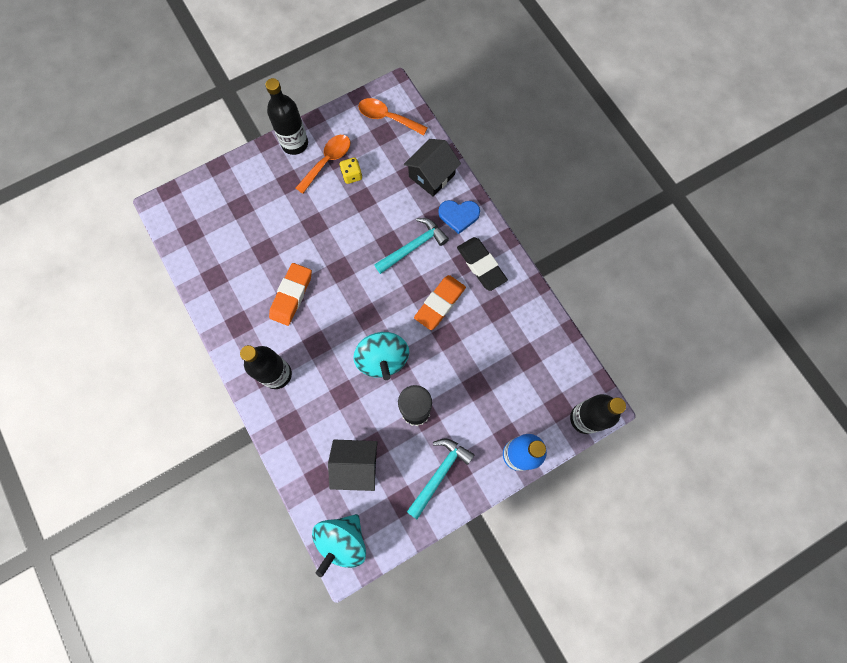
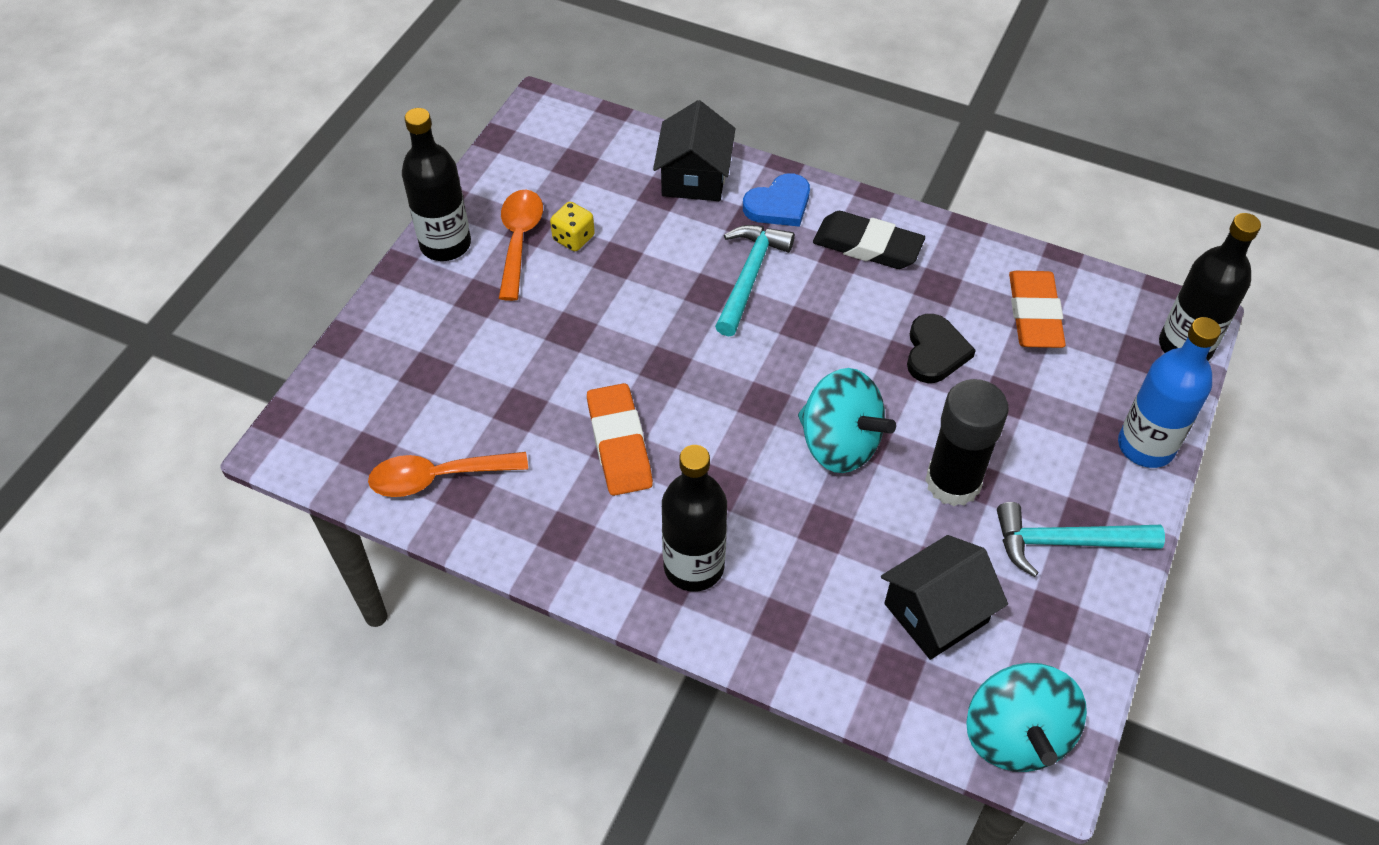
camera: 35 degrees left, 20 degrees down
(387, 118) = (563, 142): orange spoon -> orange spoon (438, 477)
(439, 474) = (1066, 542): turquoise hammer -> turquoise hammer turned 90 degrees counterclockwise
(440, 303) = (855, 324): orange eraser -> orange eraser (1034, 314)
(464, 342) = (935, 352): none -> black heart

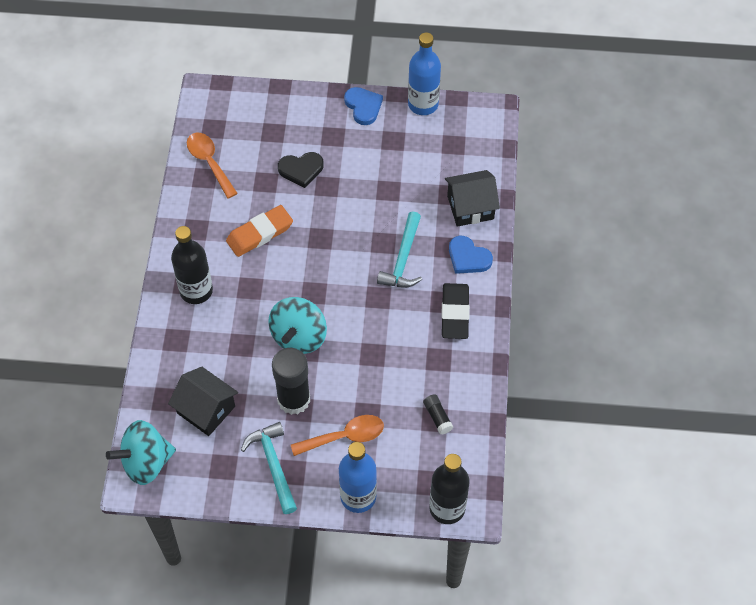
camera: 70 degrees right, 5 degrees up
(445, 244) = (363, 106): black bottle -> blue heart
(483, 176) = (423, 104): none -> blue bottle
(519, 240) = (381, 139): orange spoon -> orange spoon (344, 437)
(573, 238) = (394, 164): yellow dice -> none
(749, 276) = (403, 259): turquoise hammer -> turquoise hammer turned 105 degrees clockwise
(935, 352) = (385, 369): black heart -> black heart (301, 170)
(1034, 314) = (437, 417): orange eraser -> black glue stick

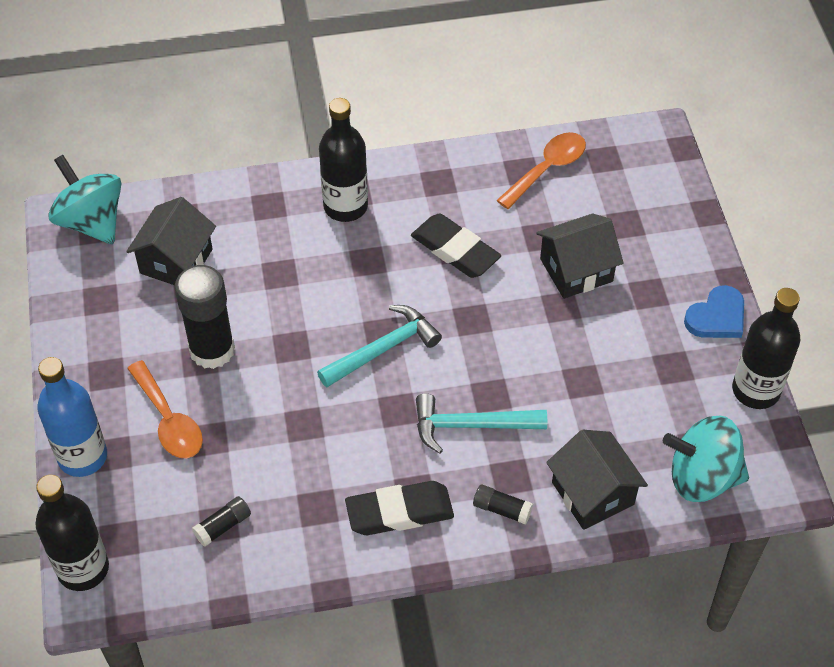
camera: 75 degrees right, 5 degrees down
(260, 233) = (455, 250): orange eraser -> black eraser
(273, 465) = (111, 351): turquoise hammer -> turquoise hammer (383, 349)
(299, 337) = (308, 332): turquoise spinning top -> turquoise spinning top (702, 477)
(301, 170) = (576, 270): black heart -> black house
(423, 104) = (755, 390): blue bottle -> black bottle
(468, 257) = (502, 509): blue heart -> black glue stick

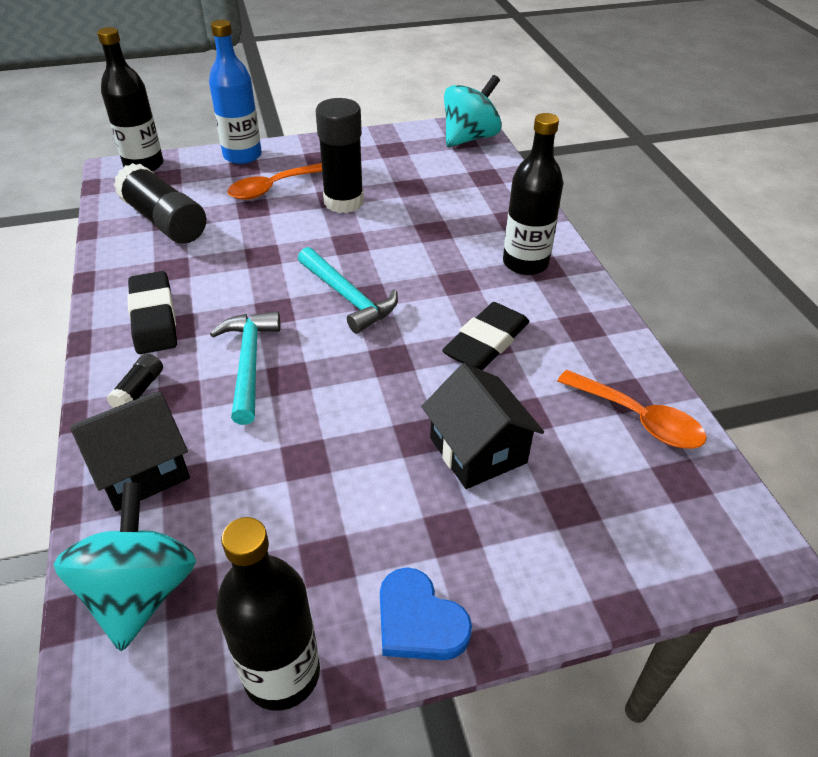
camera: 85 degrees right, 10 degrees down
(176, 261) = (436, 178): black house -> none
(223, 526) = (164, 221): black glue stick -> black glue stick, size x2.17

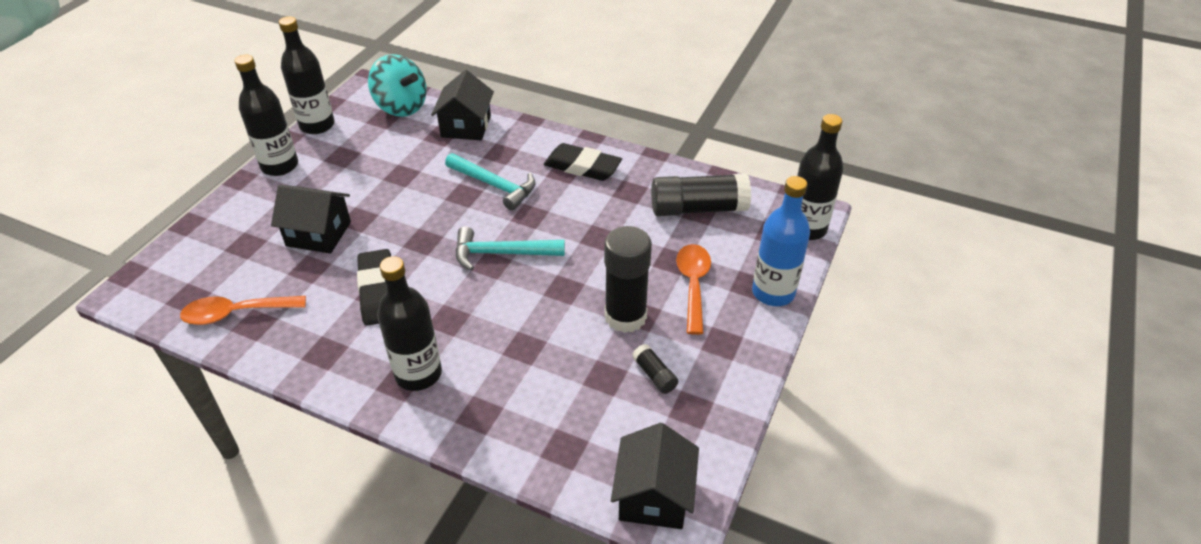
camera: 130 degrees right, 0 degrees up
(139, 390) = (523, 142): black glue stick -> black glue stick (654, 375)
(419, 621) = (280, 166): blue heart -> black bottle
(470, 138) = (653, 496): turquoise spinning top -> black house

